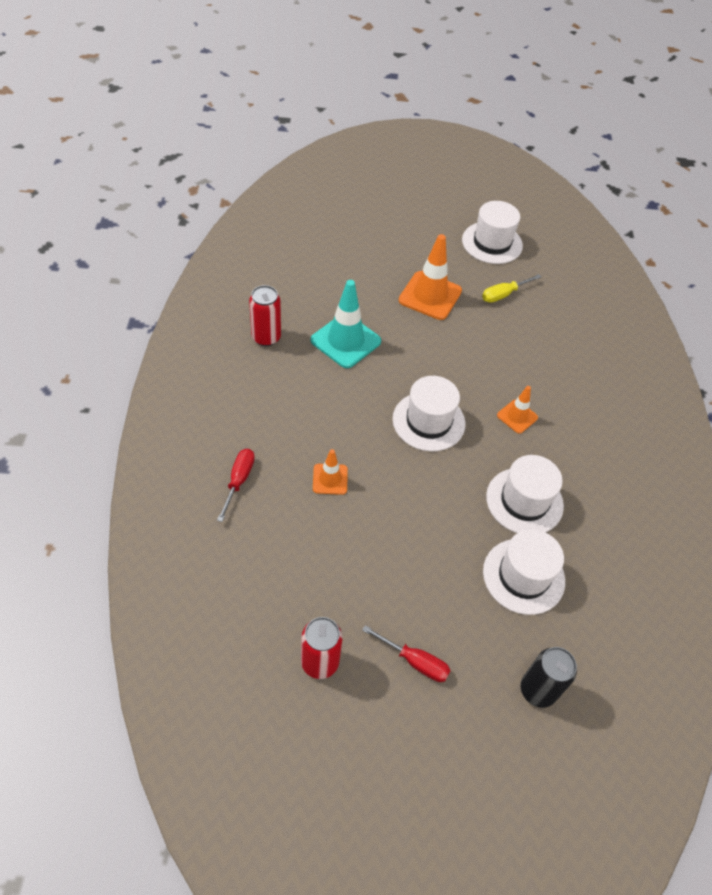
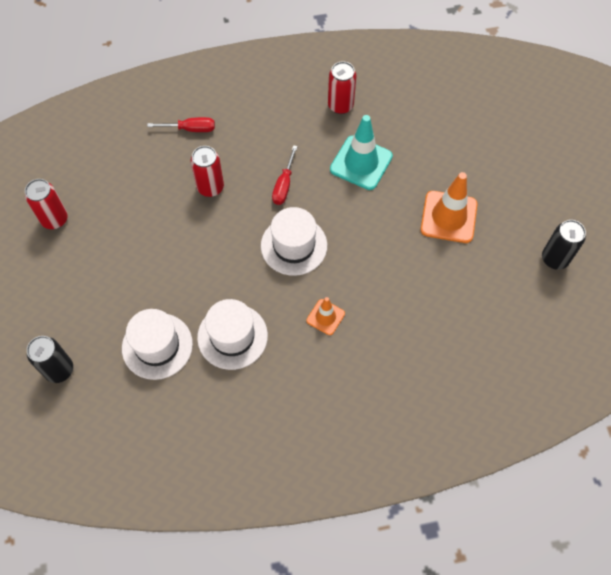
camera: 80 degrees right, 10 degrees up
(330, 479) = (210, 187): orange traffic cone -> red can
(415, 662) = (66, 280): red screwdriver -> red screwdriver (284, 185)
(492, 243) = (554, 259): white hat -> black can
(503, 295) = (481, 281): yellow screwdriver -> none

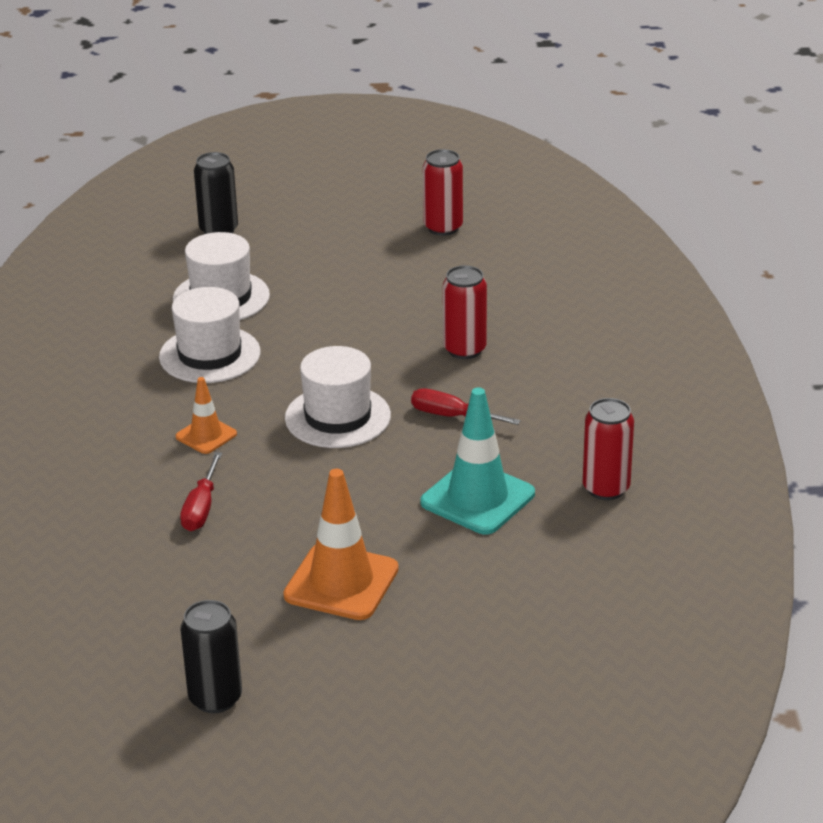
camera: 100 degrees right, 30 degrees down
(191, 129) = (579, 338): red screwdriver -> red screwdriver (201, 508)

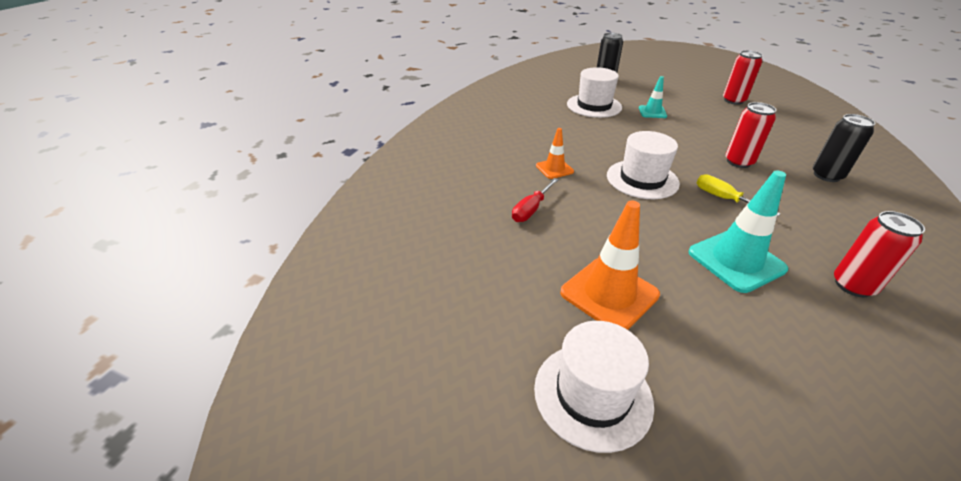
camera: 25 degrees right, 5 degrees up
(210, 355) = (576, 129): white hat -> white hat (592, 395)
(215, 698) = (469, 361): black can -> black can (826, 175)
(320, 286) = (652, 112): none -> turquoise traffic cone
(451, 416) = (723, 198): red screwdriver -> yellow screwdriver

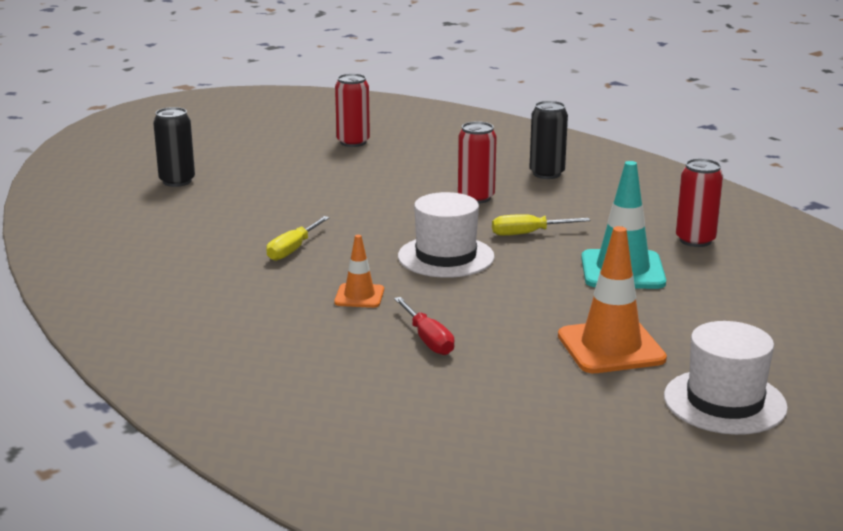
camera: 60 degrees left, 15 degrees down
(579, 131) = (292, 250): none -> yellow screwdriver
(594, 106) = (240, 216): white hat -> none
(652, 112) = (311, 192): turquoise traffic cone -> none

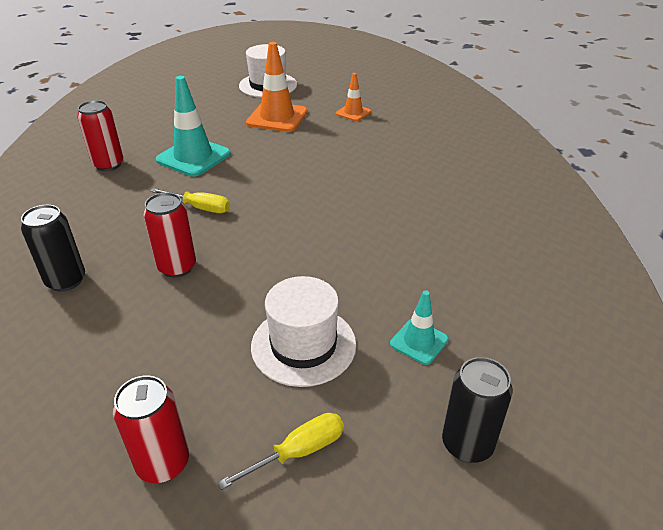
camera: 150 degrees left, 15 degrees up
(234, 208) = (419, 341): none -> turquoise traffic cone
(292, 250) = (396, 252): yellow screwdriver -> yellow screwdriver (299, 451)
(359, 296) = (380, 189): orange traffic cone -> orange traffic cone (353, 113)
(428, 340) = (366, 147): red screwdriver -> none
(446, 257) = (286, 205): white hat -> white hat (303, 345)

